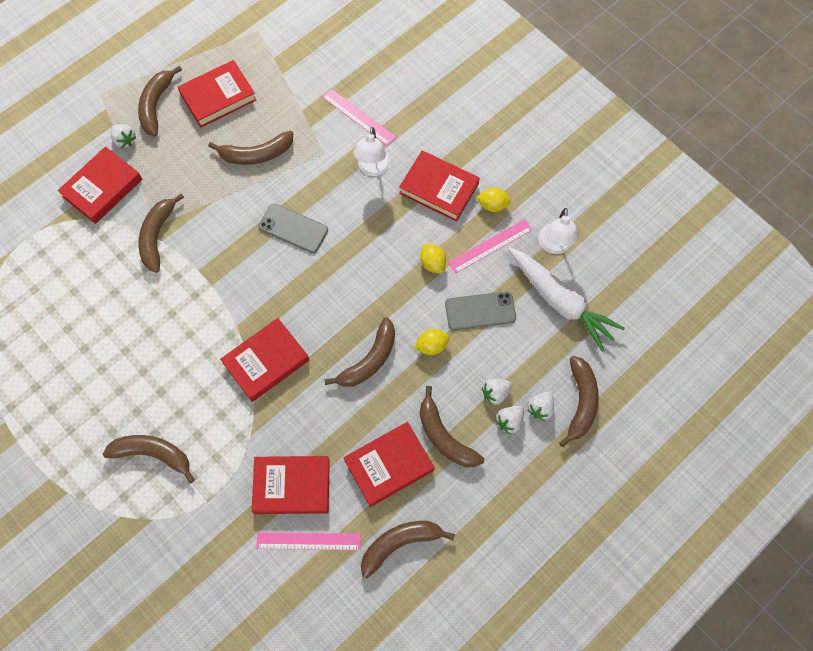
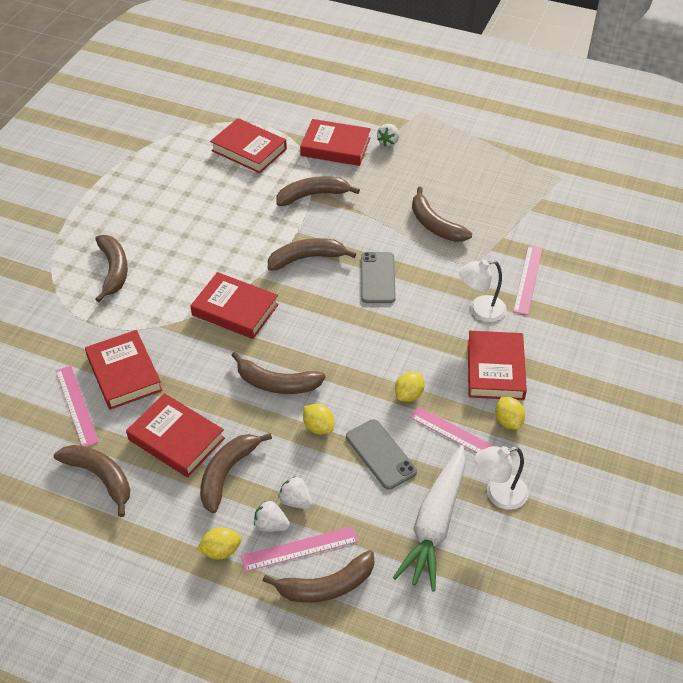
camera: 65 degrees right, 20 degrees down
(156, 105) = (435, 146): brown banana -> brown banana (306, 258)
(218, 97) = (473, 179): red book -> red book (249, 150)
(516, 469) = (221, 551): none -> yellow lemon
(540, 408) = (299, 549): white strawberry -> pink ruler

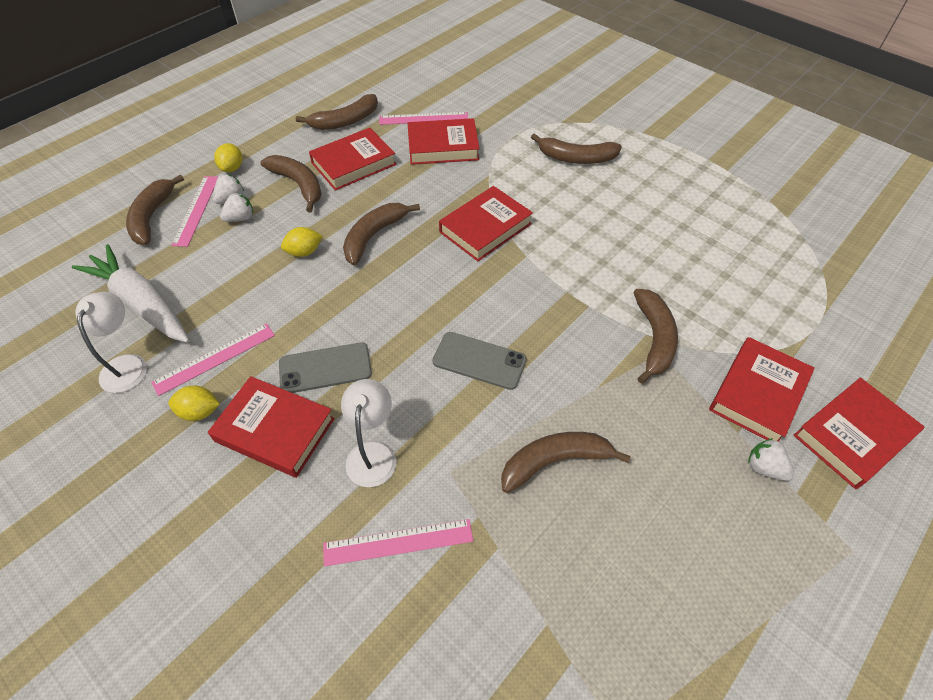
camera: 110 degrees right, 5 degrees up
(249, 150) = (761, 297): red book -> red book (853, 436)
(306, 258) = (539, 302): brown banana -> none
(380, 454) = (242, 287): grey phone -> grey phone (325, 368)
(409, 395) = (294, 333): yellow lemon -> none
(528, 279) = (398, 542): pink ruler -> pink ruler turned 45 degrees counterclockwise

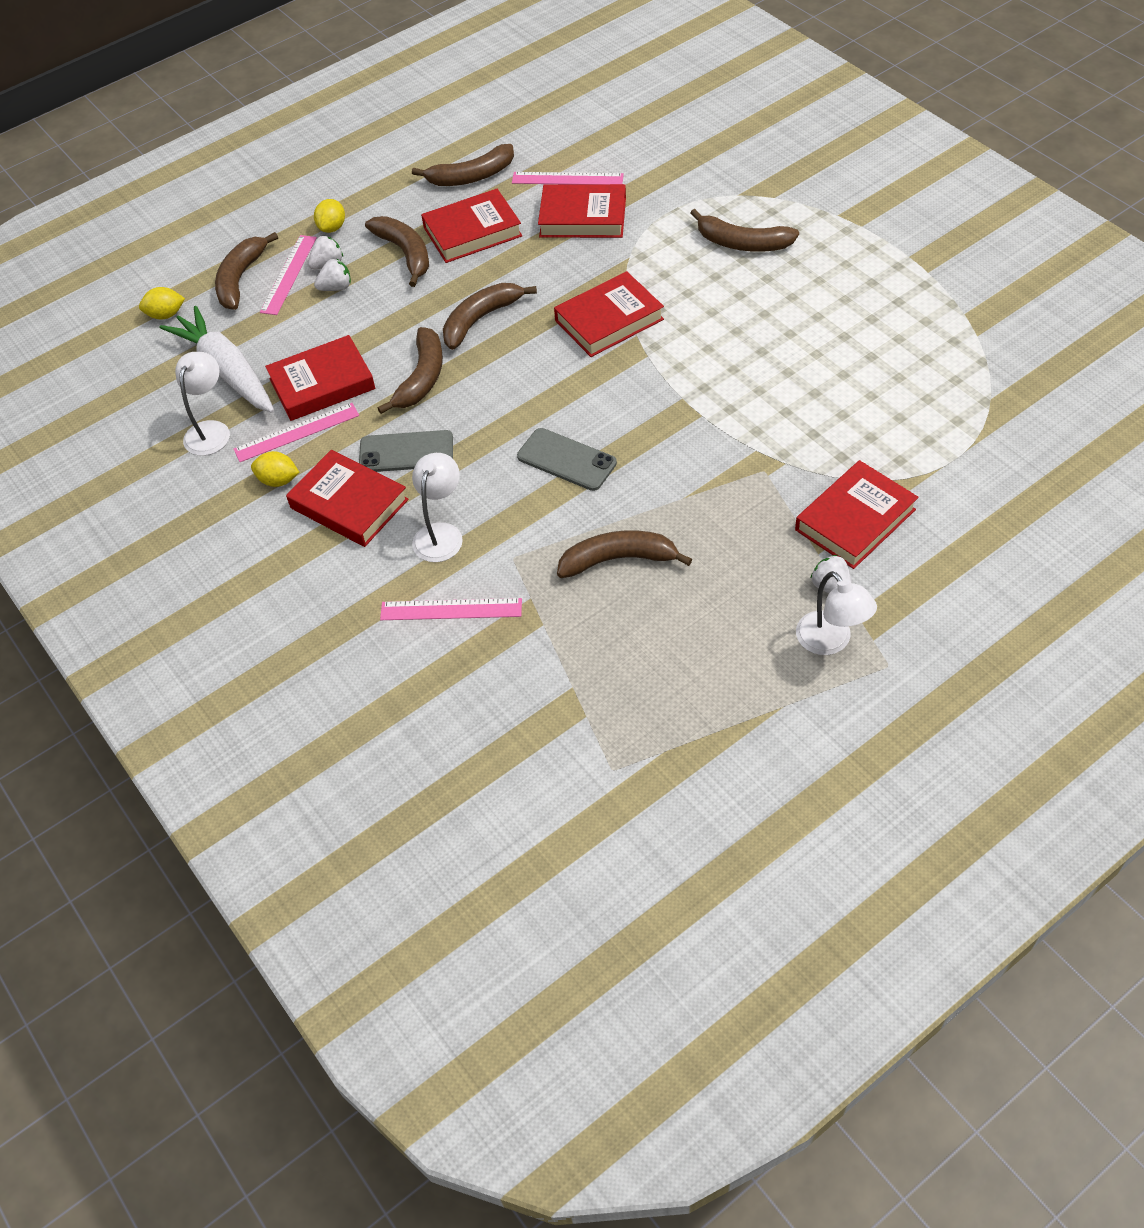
camera: 15 degrees right, 0 degrees up
(304, 252) = (401, 331): yellow lemon -> yellow lemon (166, 315)
(654, 338) = (762, 455): brown banana -> brown banana (422, 378)
(787, 530) = (831, 642): none -> white lamp
(853, 436) = (940, 569): red book -> red book (322, 384)

